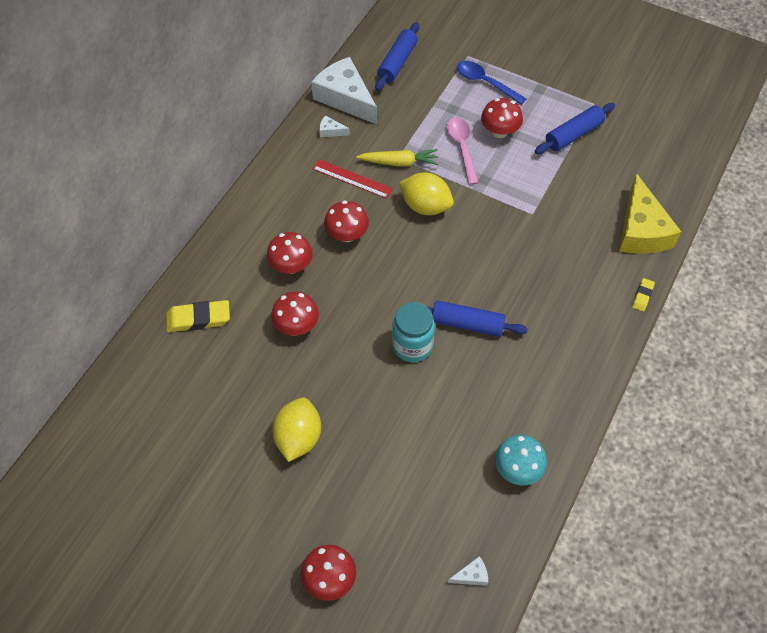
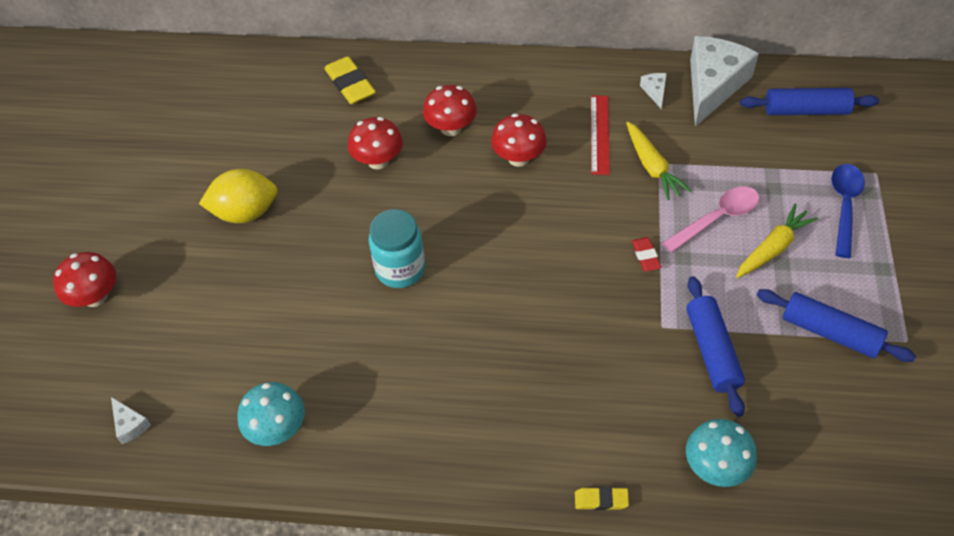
camera: 70 degrees right, 5 degrees down
(425, 206) = (603, 214): yellow lemon -> none
(467, 324) = (455, 312): blue rolling pin -> blue rolling pin (711, 351)
(473, 198) = (645, 256): none -> red eraser
(499, 131) = (773, 248): red mushroom -> yellow carrot
(641, 230) = (715, 467): yellow cheese -> turquoise mushroom

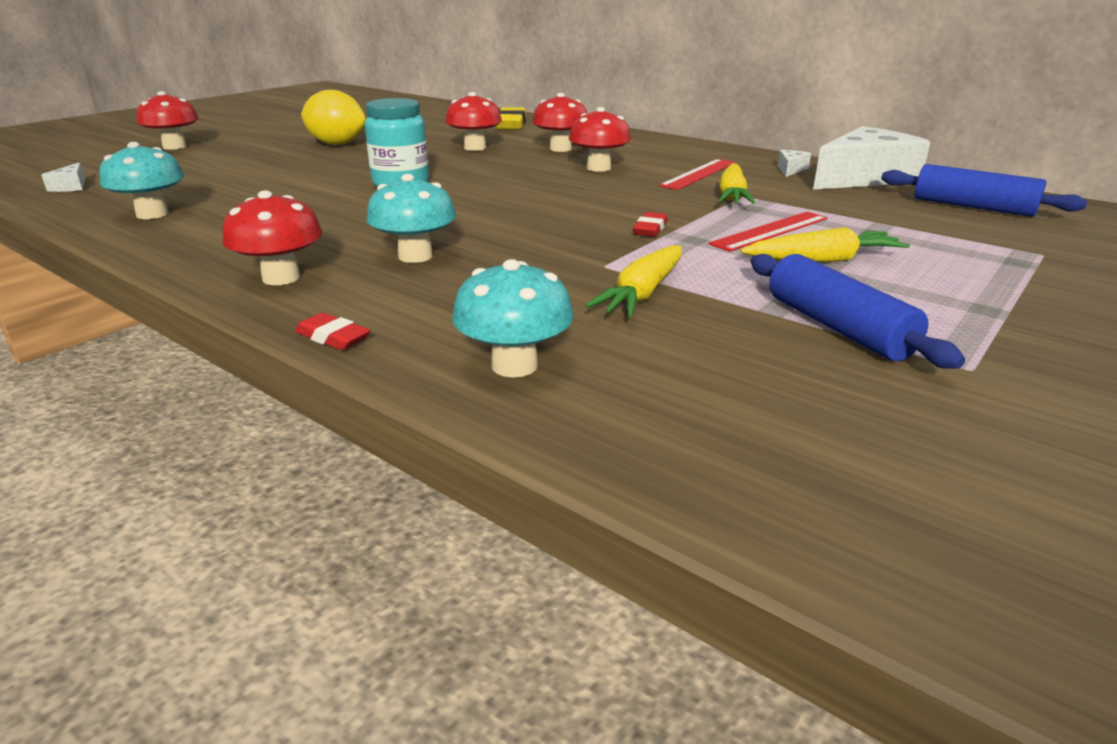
camera: 30 degrees right, 25 degrees down
(492, 458) = (281, 278): none -> red mushroom
(541, 380) = (415, 256): none -> turquoise mushroom
(601, 500) = (333, 337): yellow eraser -> red eraser
(711, 351) = (642, 293): blue rolling pin -> yellow carrot
(717, 219) = (770, 231): pink spoon -> red ruler
(844, 206) = (966, 261): blue spoon -> none

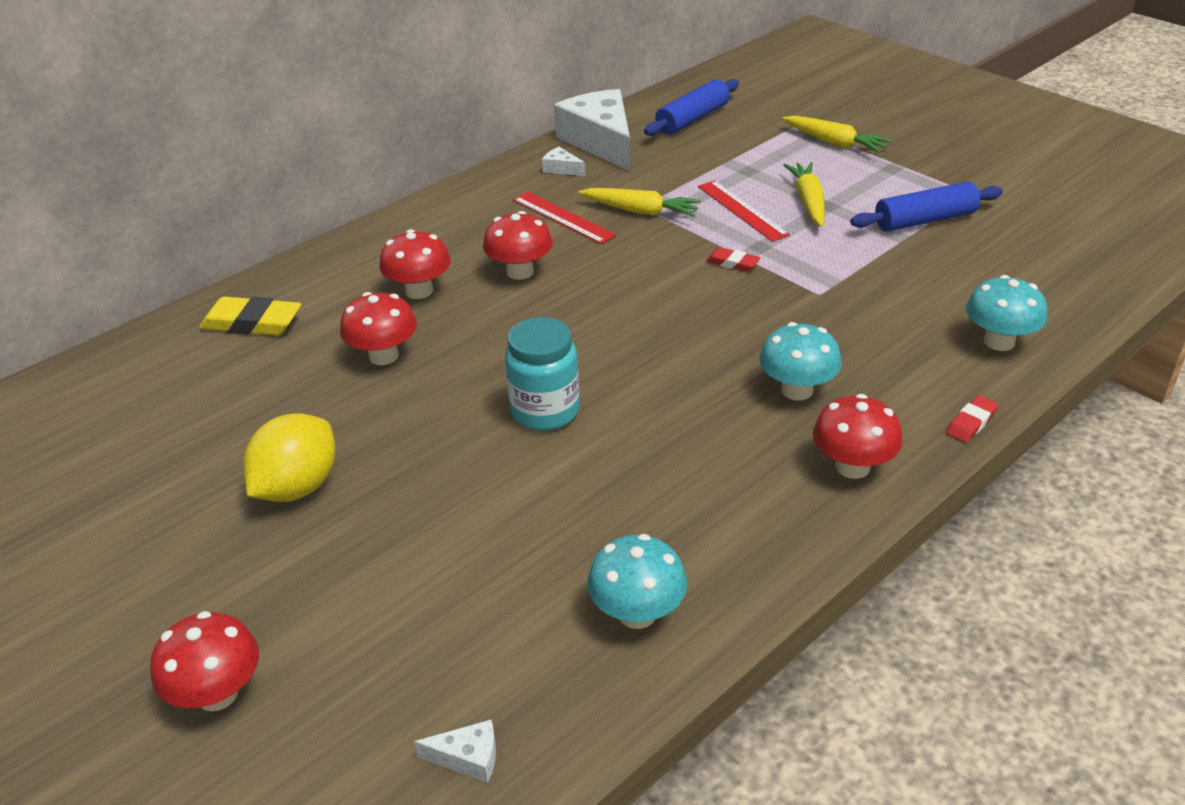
camera: 80 degrees left, 10 degrees up
(642, 293) = (876, 282): yellow carrot -> yellow carrot (834, 143)

